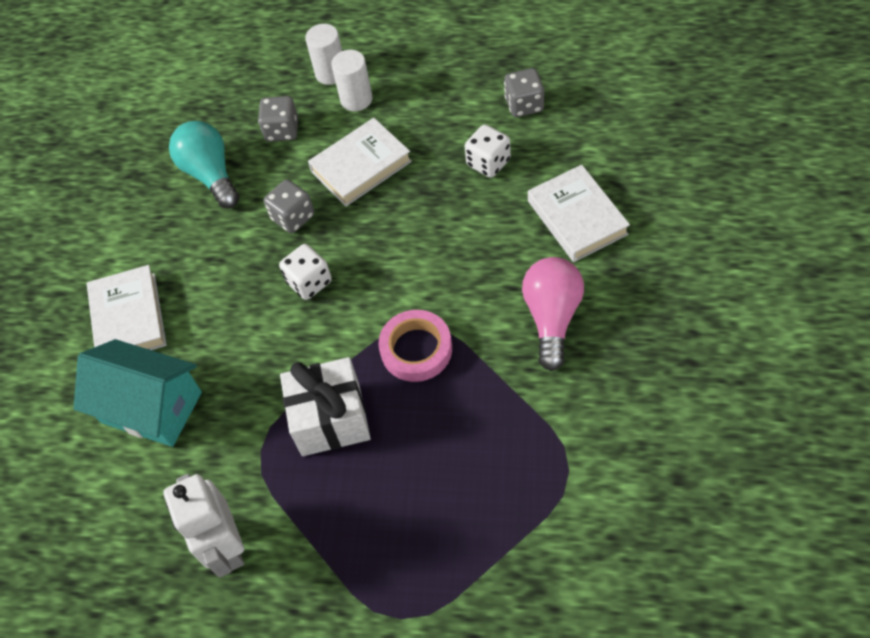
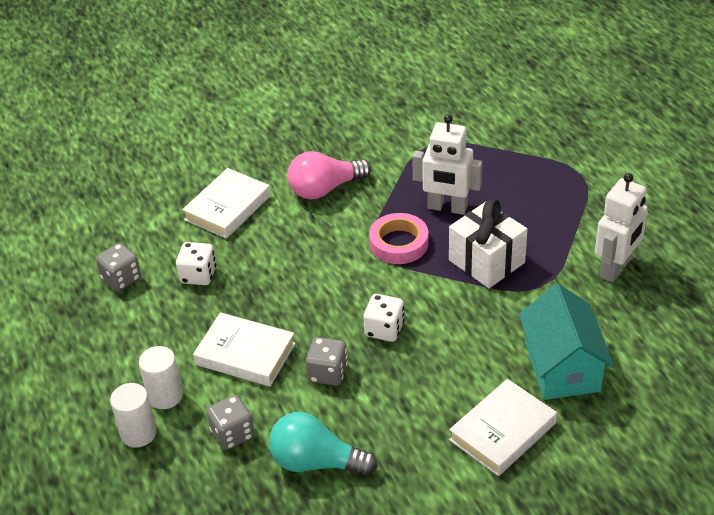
camera: 125 degrees left, 15 degrees down
(210, 174) = (316, 462): turquoise light bulb -> turquoise light bulb turned 75 degrees clockwise
(440, 425) = (447, 208): none -> white robot

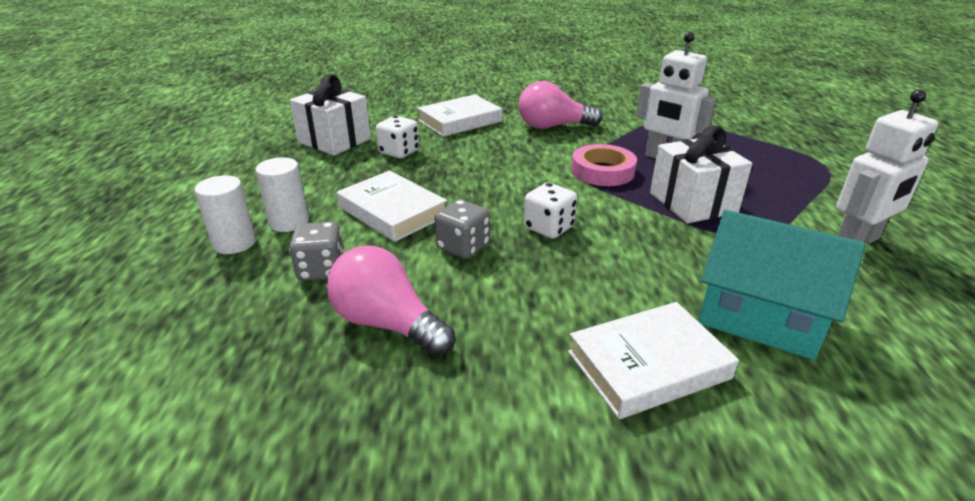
camera: 20 degrees right, 10 degrees down
(121, 279) = (334, 141): grey dice -> white gift
(316, 462) = (387, 324): turquoise light bulb -> pink light bulb
(562, 367) = (760, 317): turquoise house -> turquoise house turned 75 degrees counterclockwise

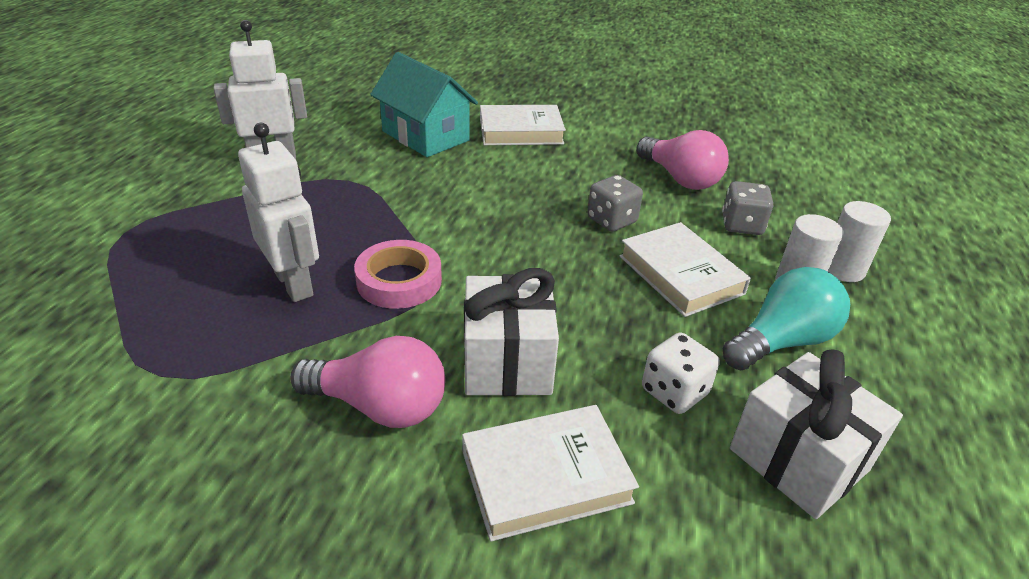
camera: 165 degrees left, 5 degrees up
(321, 184) = (781, 341): none -> turquoise light bulb
(549, 228) = (521, 222): white dice -> none
(693, 203) = (352, 218): white gift -> white gift (507, 362)

